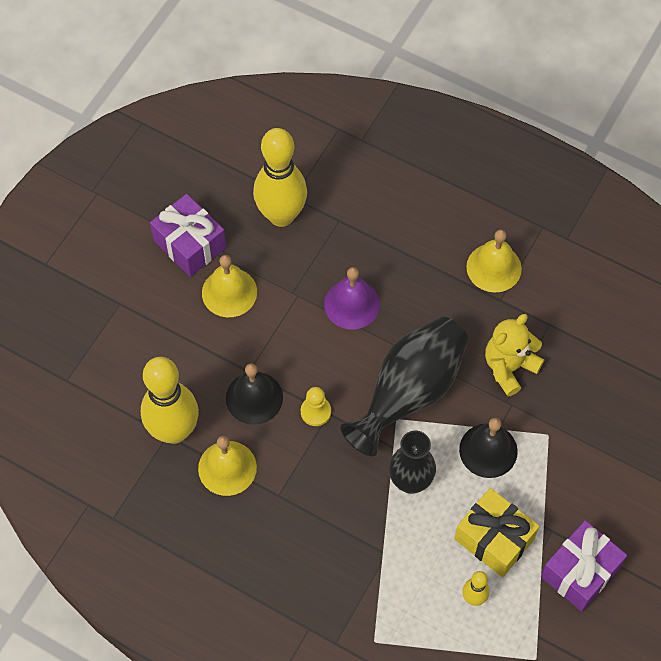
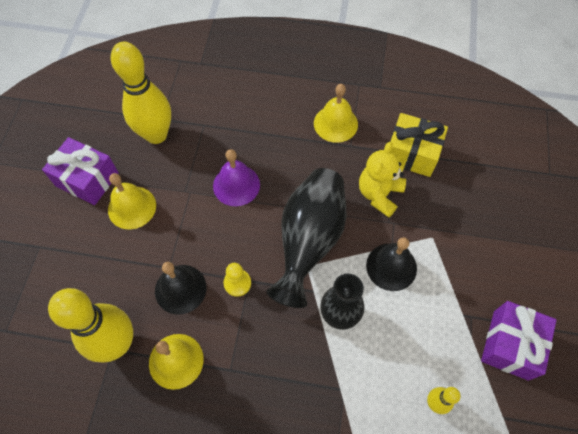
camera: 20 degrees left, 0 degrees up
(494, 539) = (428, 341): yellow gift -> yellow gift (411, 154)

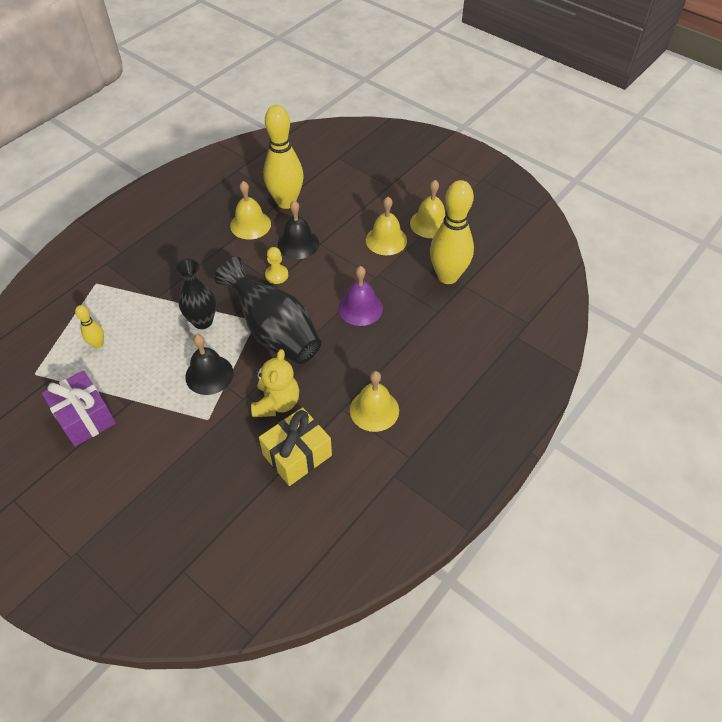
camera: 120 degrees right, 10 degrees down
(87, 179) = (430, 223): purple gift -> yellow bell
(379, 194) = (276, 403): yellow teddy bear -> yellow teddy bear turned 45 degrees clockwise

